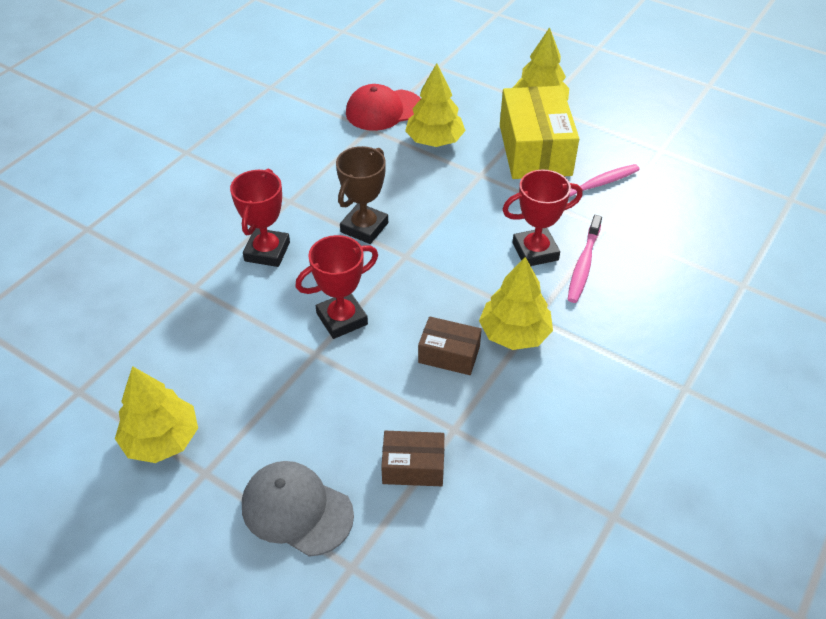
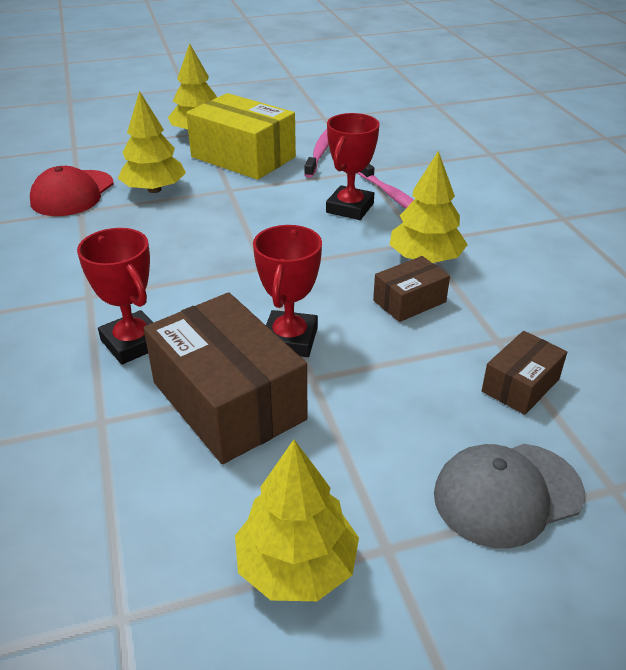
camera: 50 degrees left, 10 degrees down
(258, 328) = (228, 401): none -> brown box
(364, 227) = (195, 271): brown trophy -> none

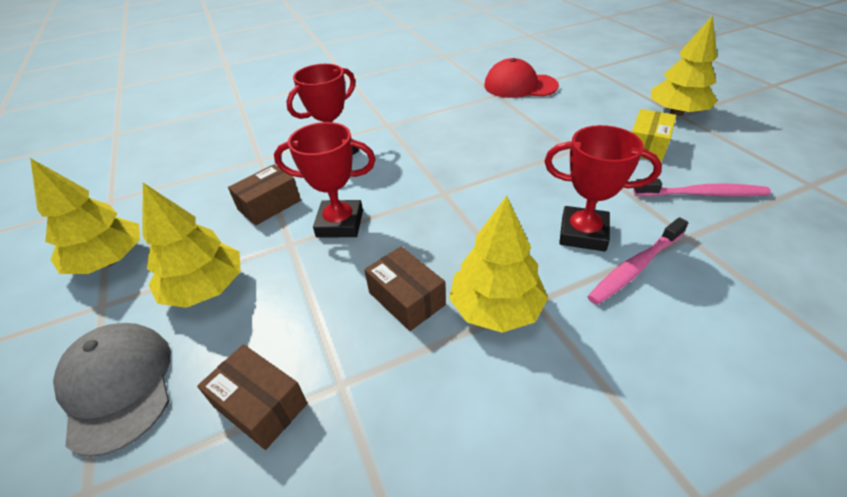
camera: 85 degrees right, 5 degrees up
(154, 189) = (548, 115): yellow tree -> yellow tree (206, 288)
(228, 401) = (269, 205): brown box -> brown box, size x0.52
(243, 157) = (647, 146): yellow box -> yellow box, size x0.52

